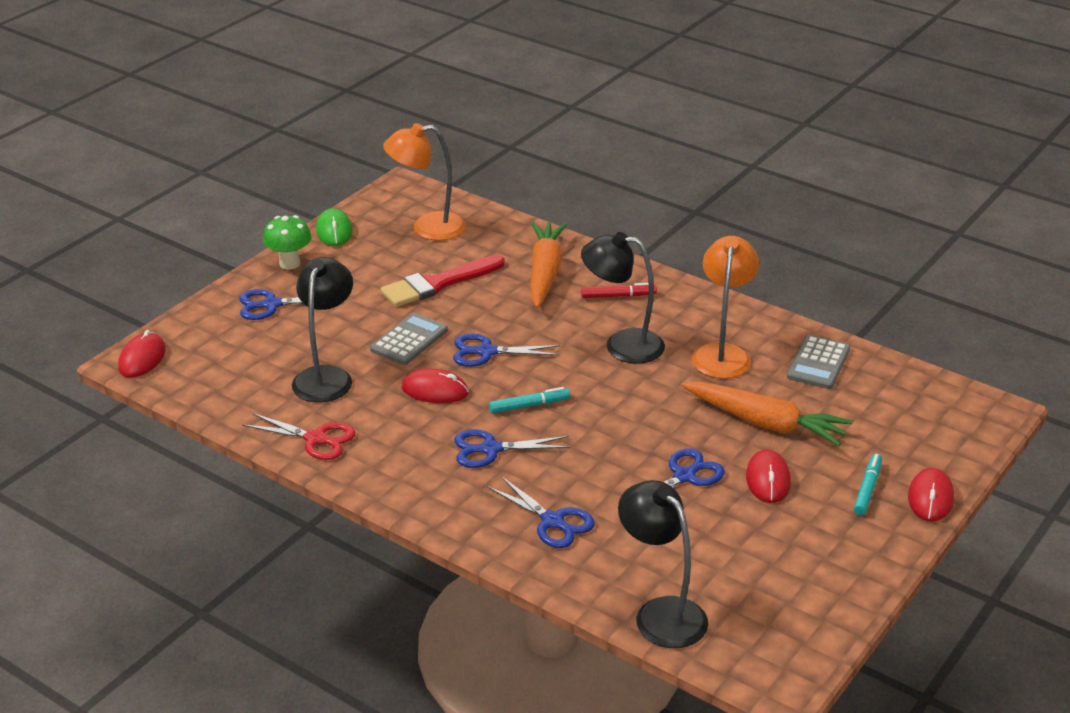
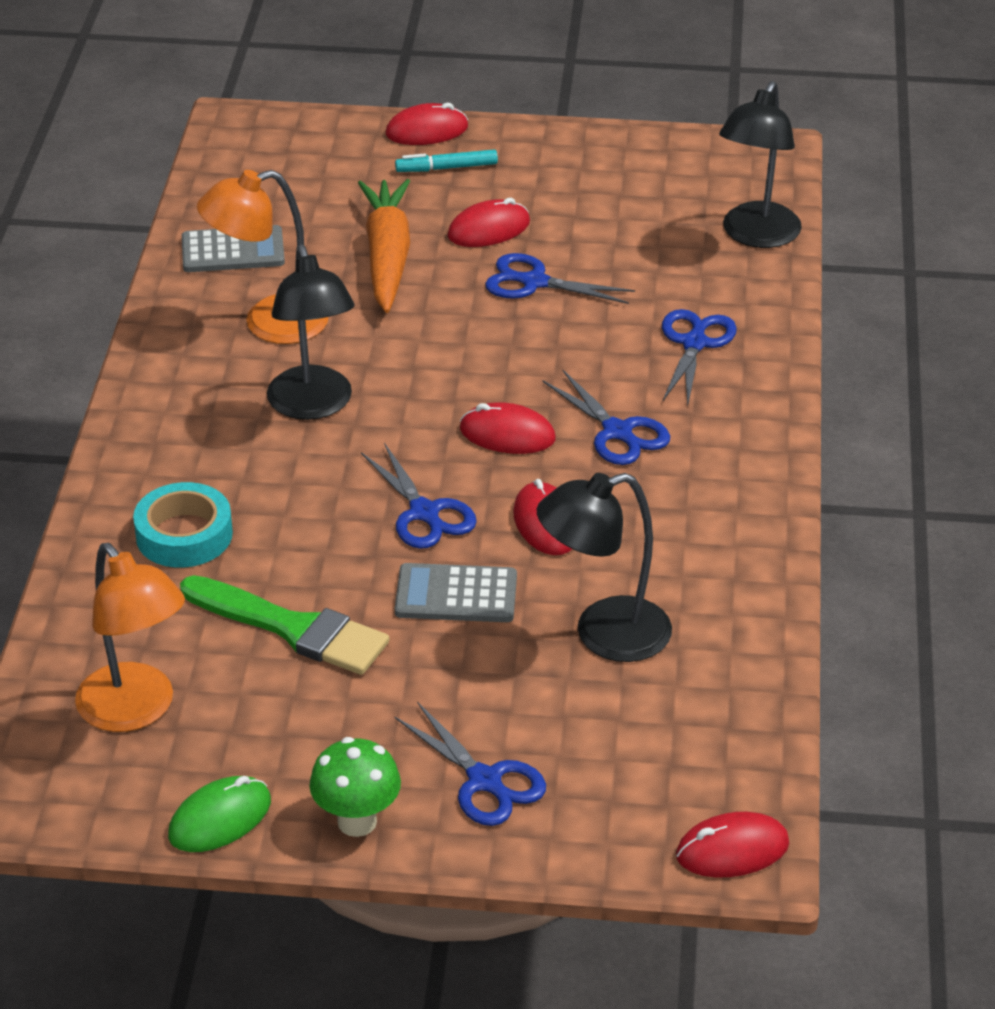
camera: 120 degrees left, 5 degrees up
(316, 439) = (734, 580): red scissors -> none
(438, 284) = (293, 628): red brush -> green brush
(529, 405) = (507, 434): turquoise marker -> red mouse
(544, 273) = (184, 535): orange carrot -> turquoise tape
(618, 296) = (197, 447): red marker -> none

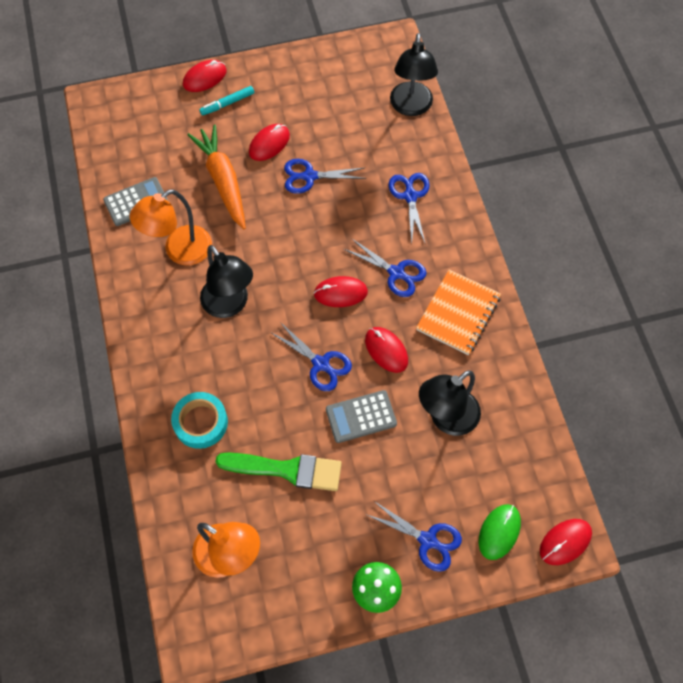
camera: 20 degrees left, 25 degrees up
(220, 819) = (305, 616): green mouse -> green mouse (499, 532)
(698, 507) = (458, 313): none -> orange notebook

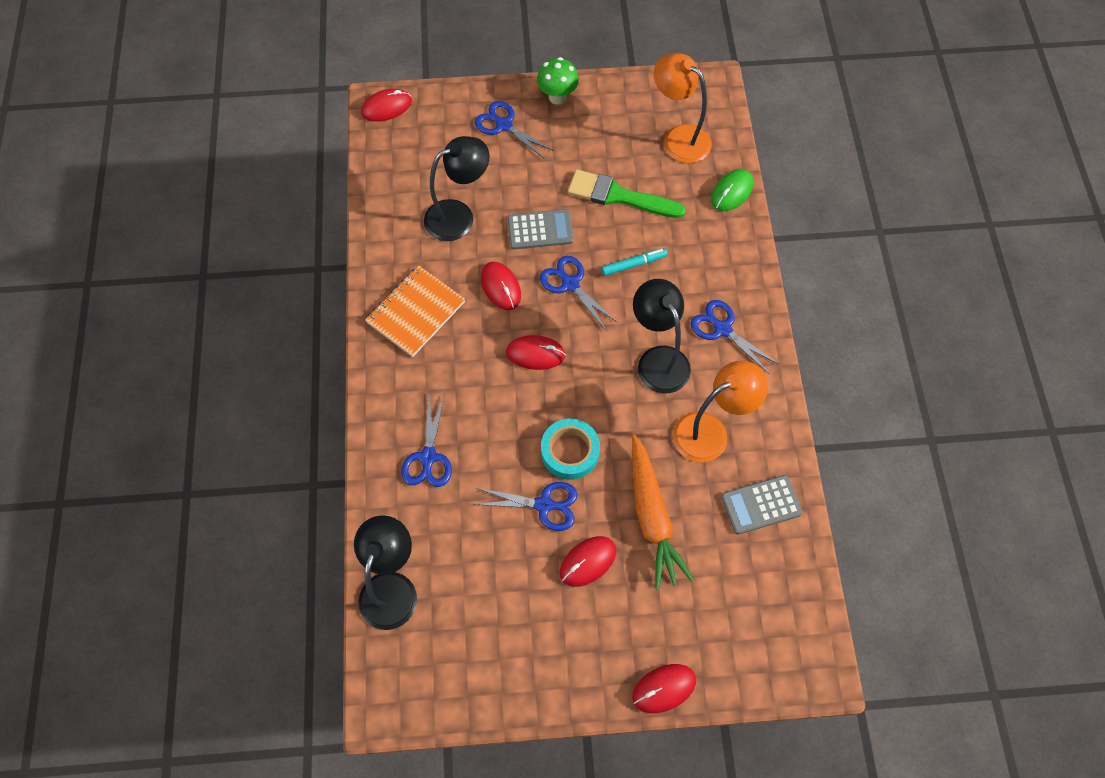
camera: 170 degrees left, 0 degrees up
(200, 422) = (697, 248): turquoise tape -> turquoise tape (570, 452)
(227, 103) = (636, 637): turquoise marker -> turquoise marker (633, 264)
(396, 273) = (469, 366): blue scissors -> blue scissors (722, 329)
(499, 532) = (440, 122): green mouse -> green mouse (732, 192)

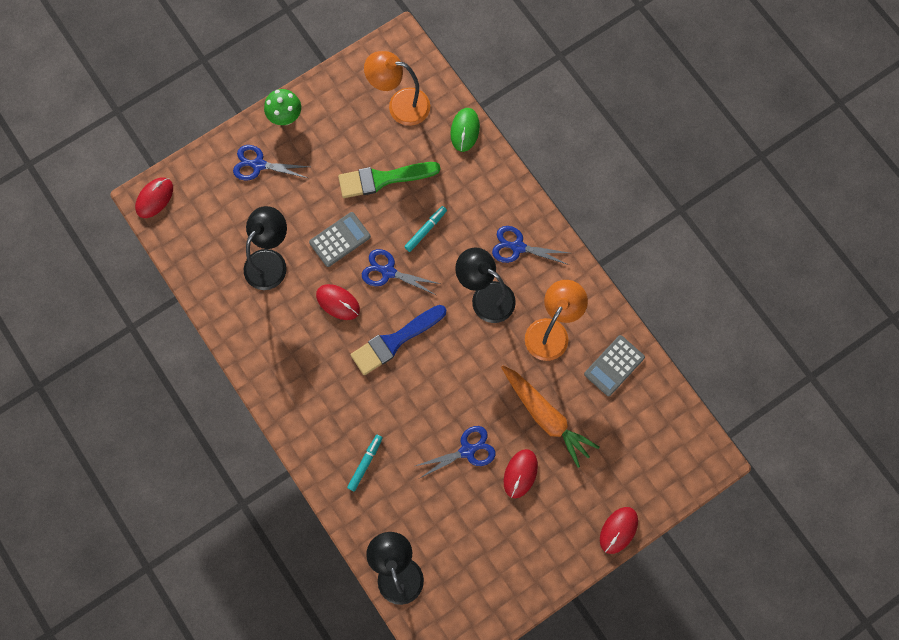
camera: 30 degrees left, 10 degrees up
(415, 312) = (286, 358): orange notebook -> none
(428, 457) = (365, 463): blue scissors -> turquoise marker
(535, 354) = (395, 341): red mouse -> blue brush
(570, 452) = (462, 401): turquoise tape -> none

